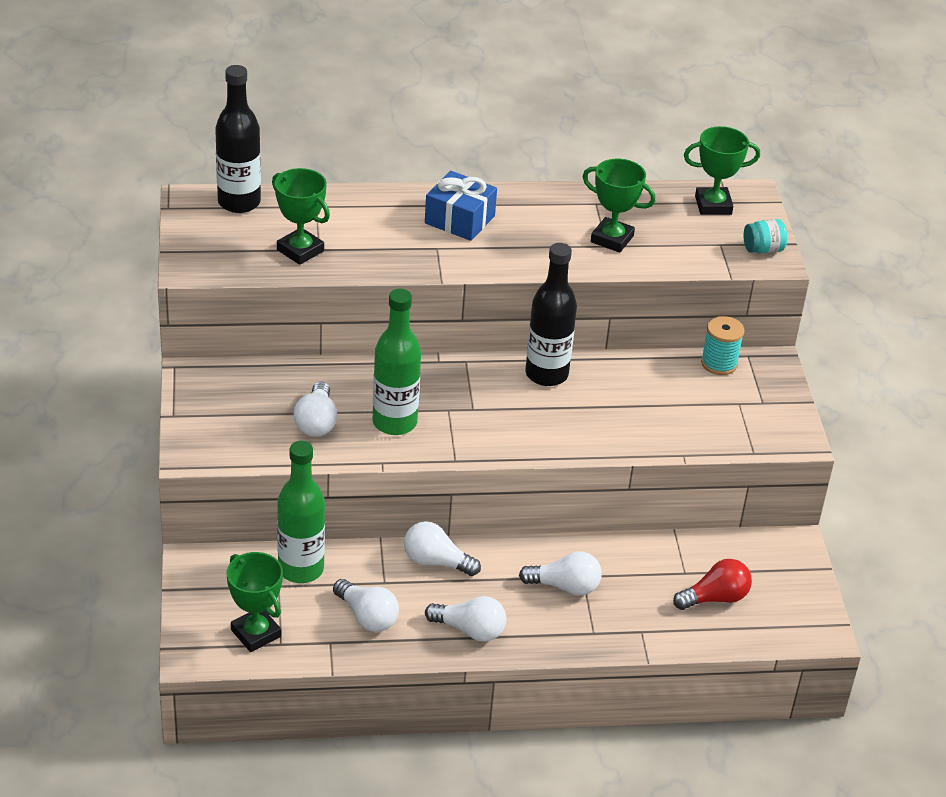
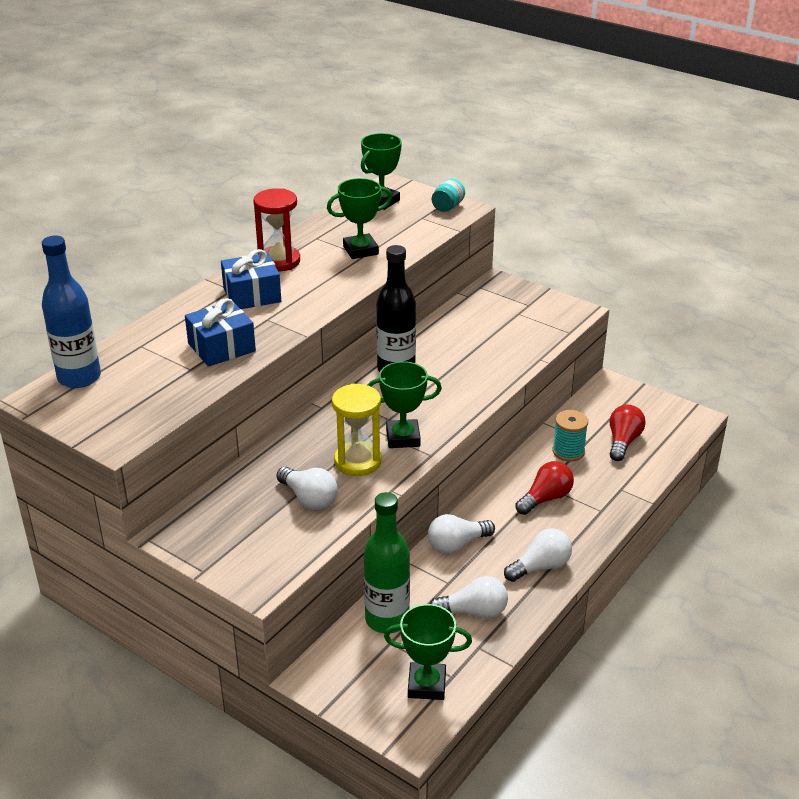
camera: 45 degrees left, 5 degrees down
(239, 202) = (79, 377): black bottle -> blue bottle
(300, 250) = (179, 378): green trophy -> green trophy (403, 437)
(367, 247) = (221, 347): none -> blue gift
(394, 422) = (357, 461): green bottle -> yellow hourglass
(529, 204) = (279, 261): none -> red hourglass
(565, 586) = (545, 498): white light bulb -> red light bulb
(719, 363) = (473, 300): turquoise spool -> turquoise spool (568, 451)

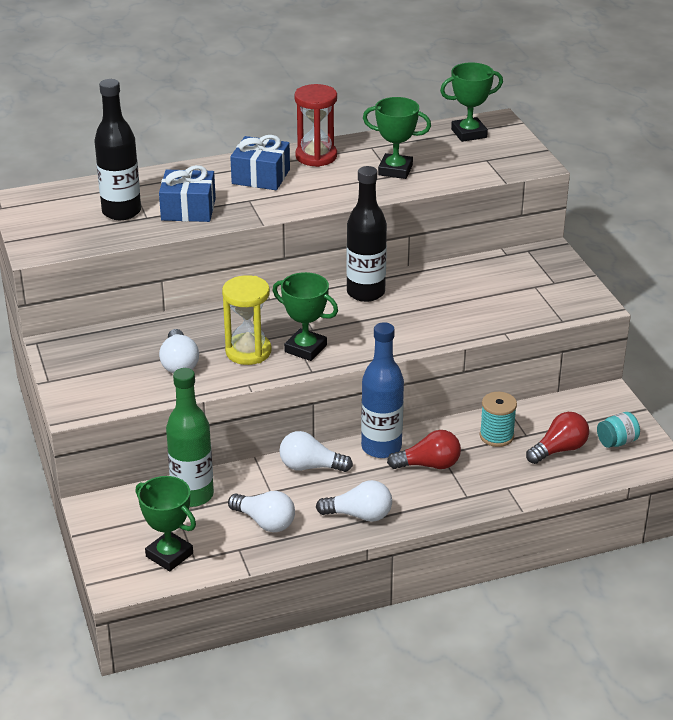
camera: 35 degrees right, 0 degrees up
(79, 377) = (63, 194): blue bottle -> blue bottle (381, 447)
(159, 373) = (121, 212): none -> black bottle
(447, 207) = (523, 158): turquoise jar -> turquoise jar (617, 442)

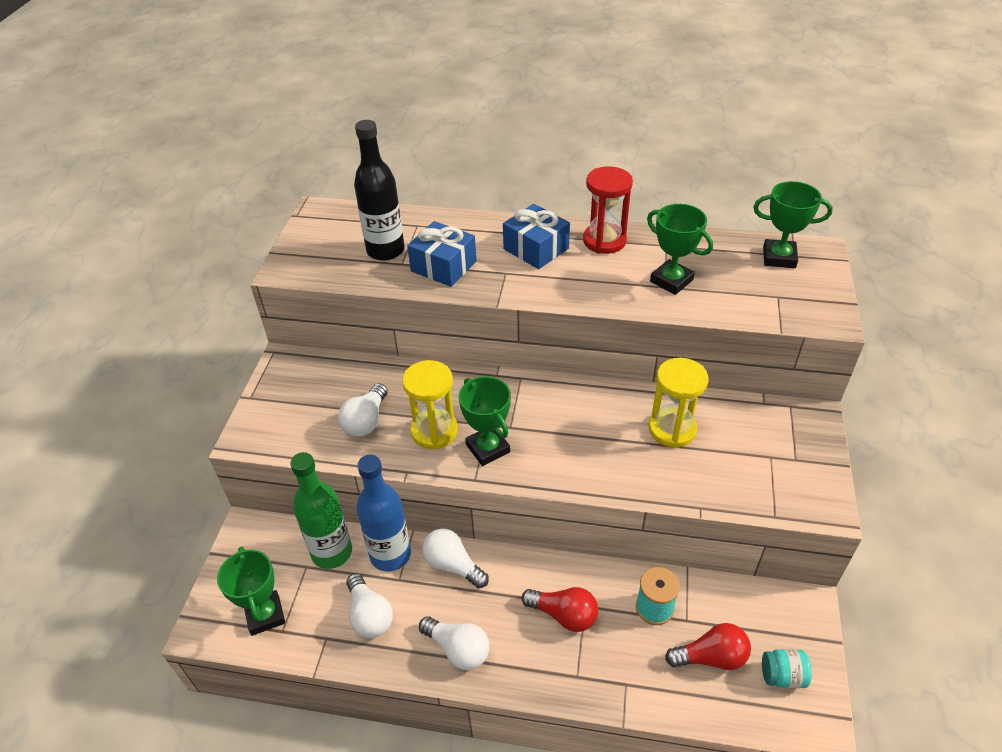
camera: 30 degrees right, 10 degrees up
(365, 293) = (590, 400): black bottle -> none
(381, 447) = (532, 571): blue bottle -> blue bottle (390, 555)
(447, 292) = (672, 429): none -> yellow hourglass

